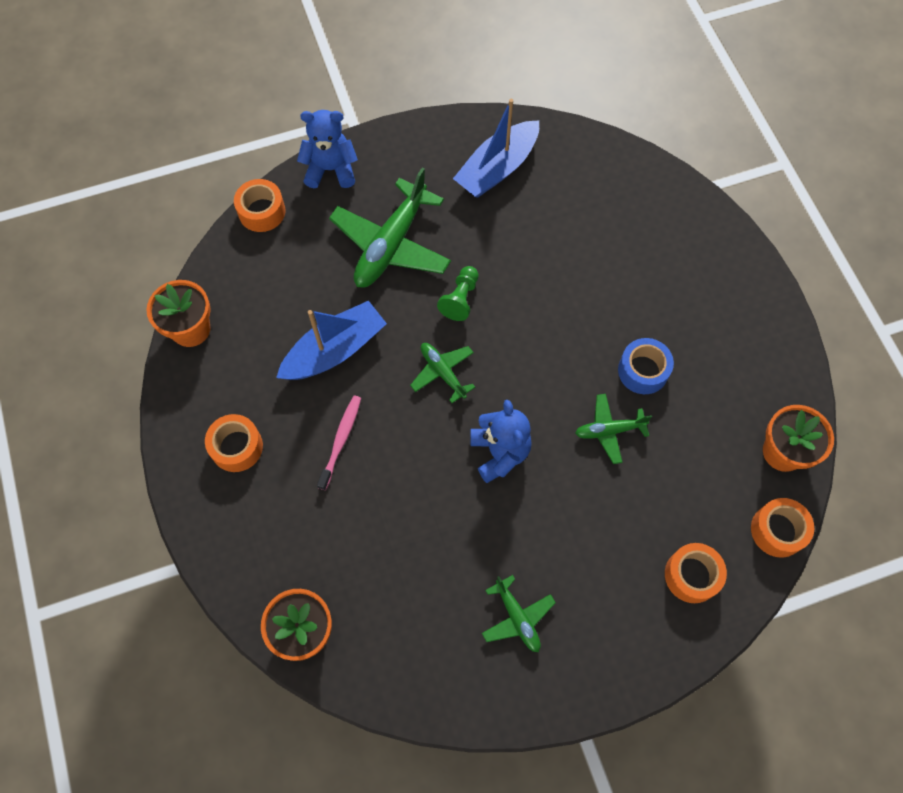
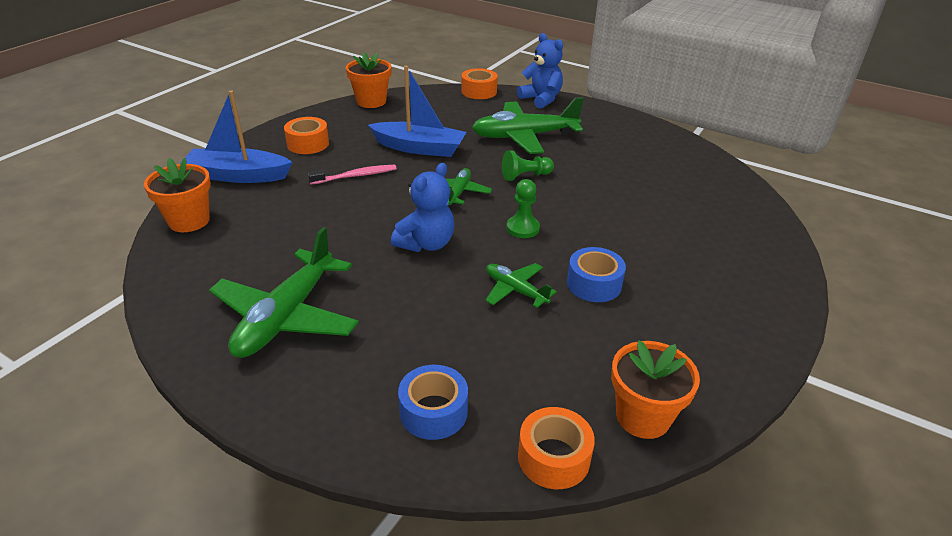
camera: 50 degrees right, 30 degrees down
(497, 168) = (644, 149): blue boat -> blue boat (238, 175)
(517, 617) = (286, 316): green plane -> green plane, size x1.91
(536, 363) = (523, 228): none -> green pawn
(692, 575) = (433, 412): orange tape -> blue tape

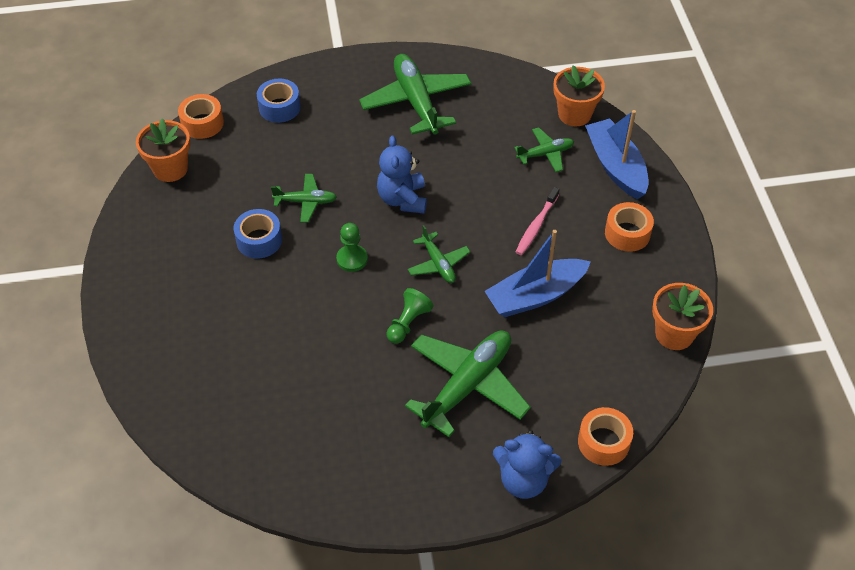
camera: 140 degrees right, 15 degrees up
(238, 175) = (615, 166): blue boat -> blue boat turned 75 degrees counterclockwise
(266, 209) = (545, 154): none -> green plane

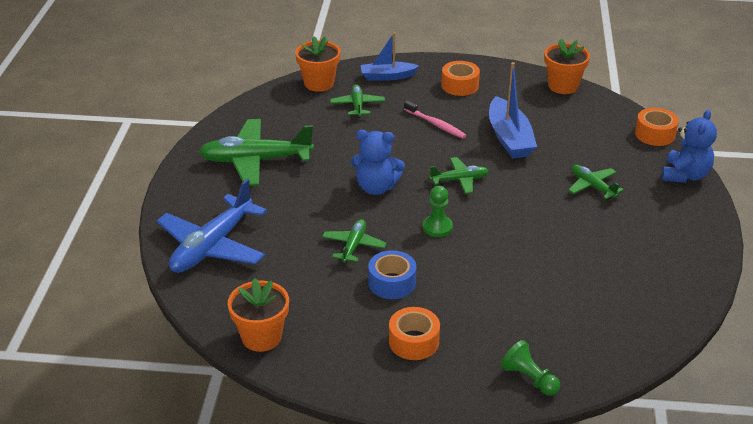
camera: 75 degrees left, 15 degrees down
(202, 123) = (203, 305): orange tape -> orange tape (414, 341)
(279, 107) = (212, 246): blue tape -> blue plane
(408, 323) = (520, 206): green pawn -> green pawn (529, 378)
(467, 385) = (592, 186): green plane -> green plane, size x0.52
(615, 166) = (387, 76): blue boat -> blue boat, size x0.66

